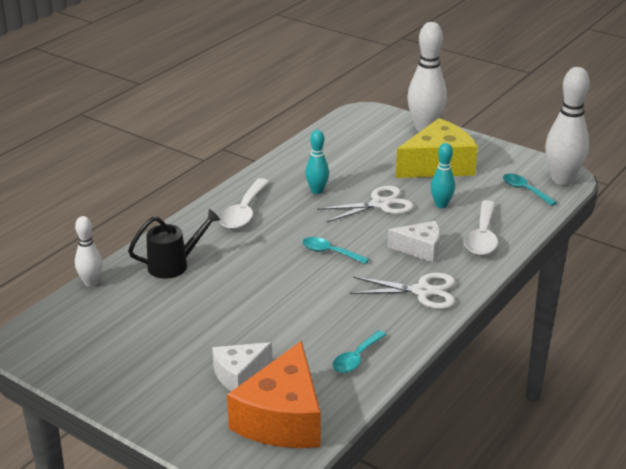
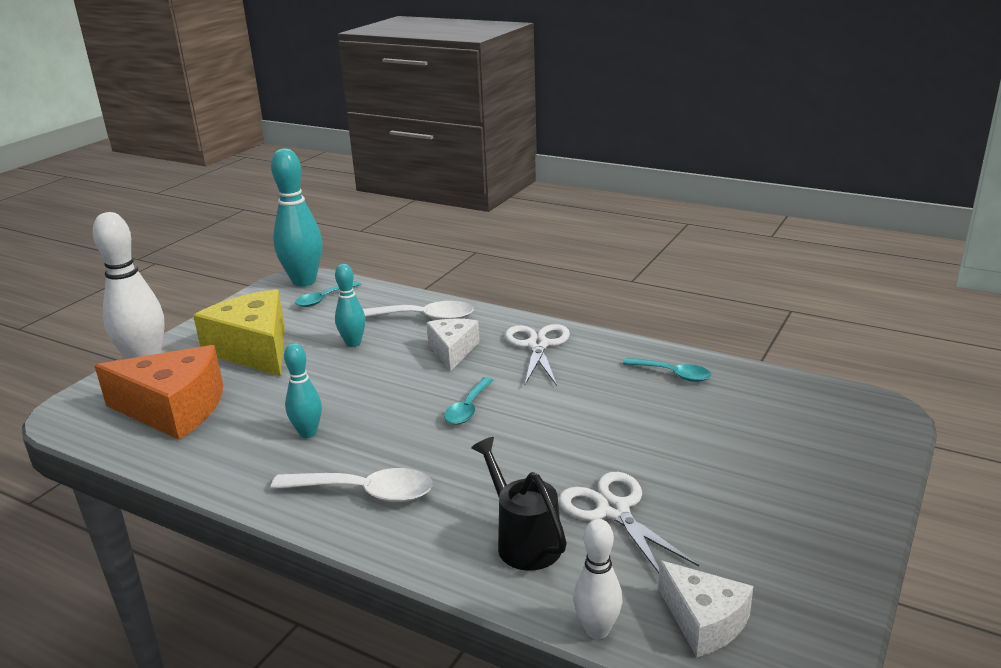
camera: 95 degrees left, 5 degrees down
(239, 374) = (744, 445): white cheese -> white cheese (704, 621)
(282, 418) = (798, 408): orange cheese -> orange cheese (174, 409)
(380, 204) = (349, 382): white scissors -> white scissors (613, 510)
(562, 180) = (304, 281): white bowling pin -> turquoise bowling pin

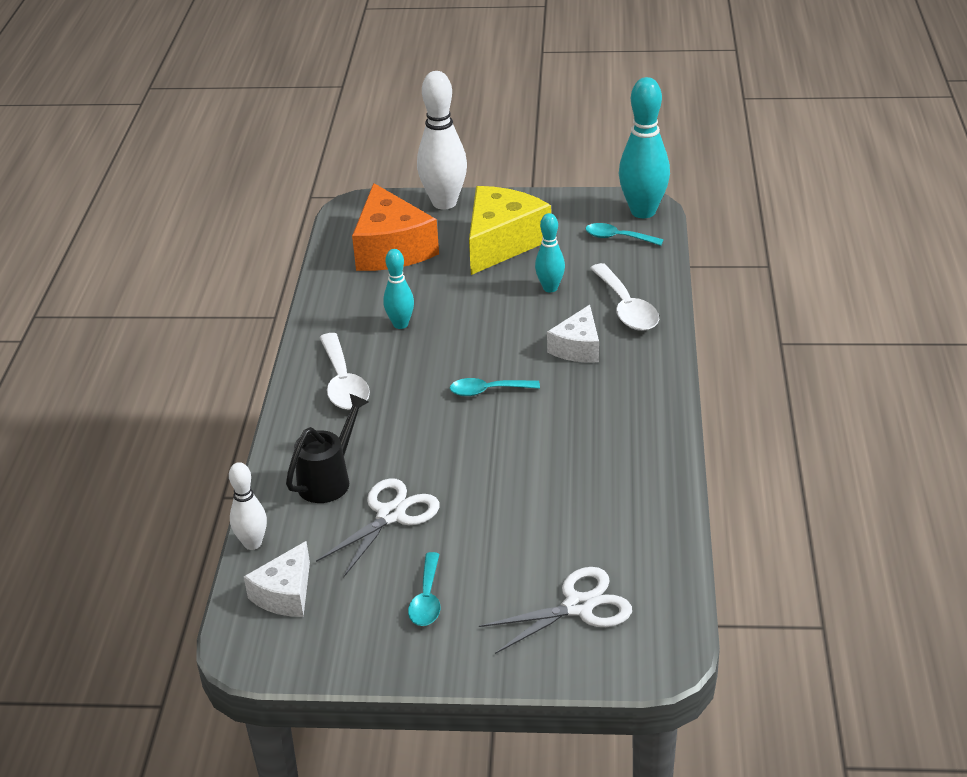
camera: 65 degrees right, 10 degrees up
(452, 351) = (578, 347): white cheese -> white cheese turned 135 degrees clockwise
(538, 345) = (626, 394): white scissors -> white scissors (578, 607)
(673, 374) = (632, 496): turquoise spoon -> turquoise spoon (427, 598)

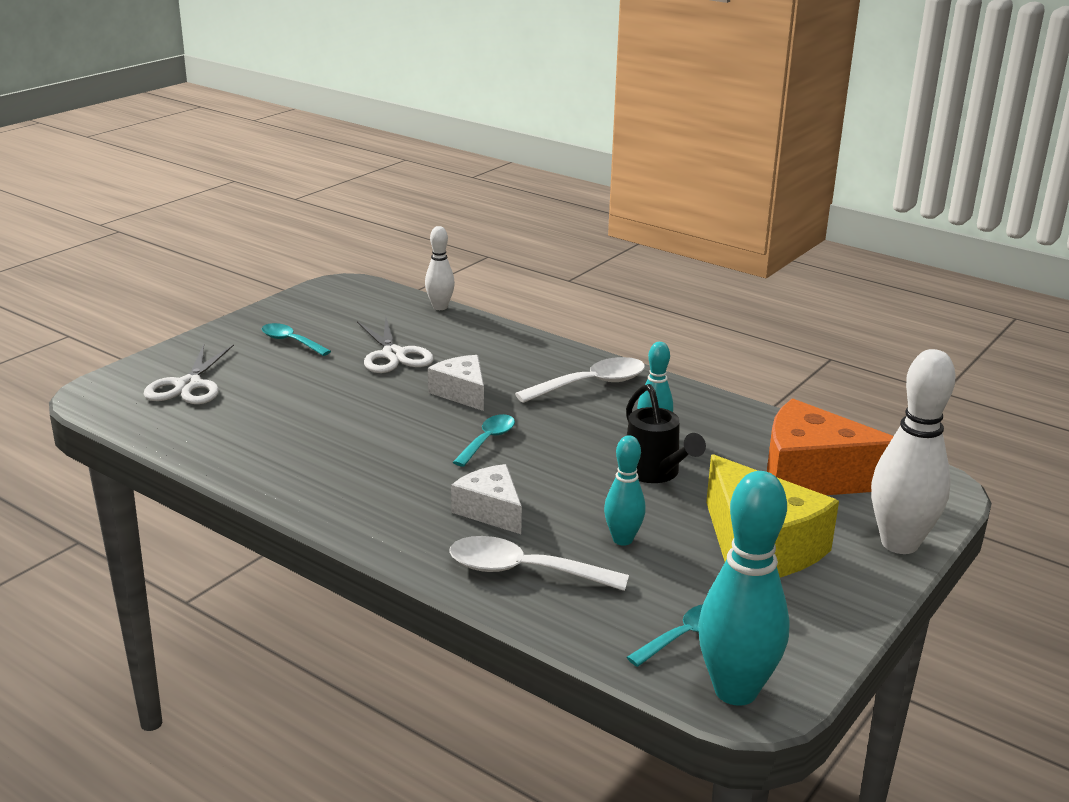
camera: 120 degrees right, 10 degrees down
(285, 594) = (374, 304): white cheese -> white cheese (462, 393)
(329, 480) = (469, 346): black watering can -> black watering can (655, 473)
(343, 382) = (590, 385): white spoon -> white spoon turned 135 degrees clockwise

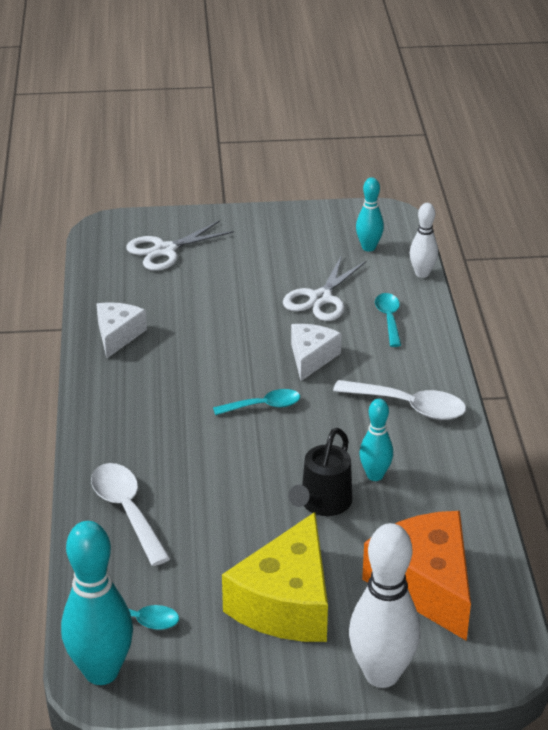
camera: 50 degrees right, 10 degrees up
(291, 341) = (275, 248): turquoise spoon -> turquoise spoon (389, 319)
(490, 511) = (178, 458): white cheese -> white cheese (117, 335)
(622, 539) = (216, 534): turquoise bowling pin -> turquoise bowling pin (368, 247)

